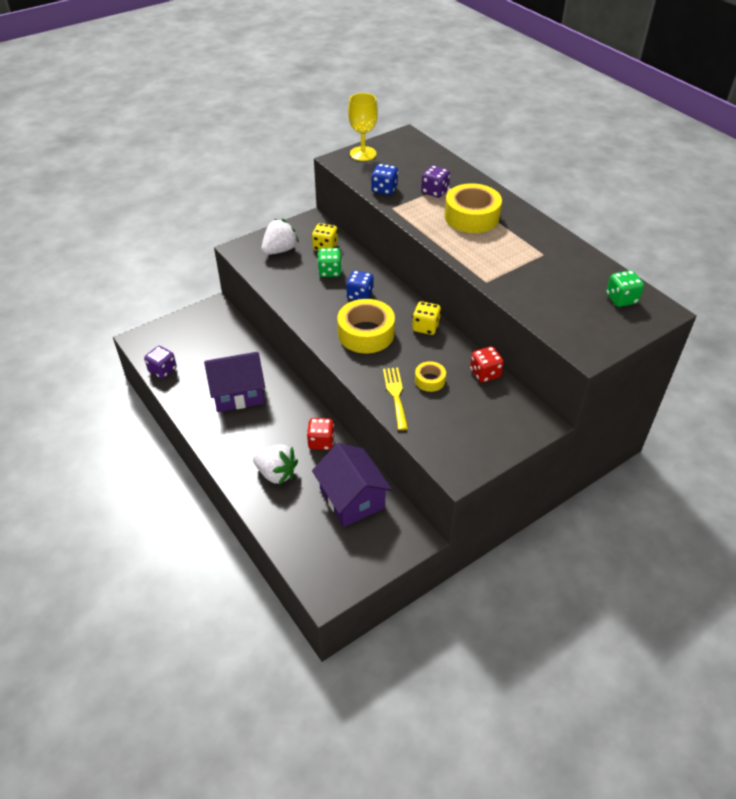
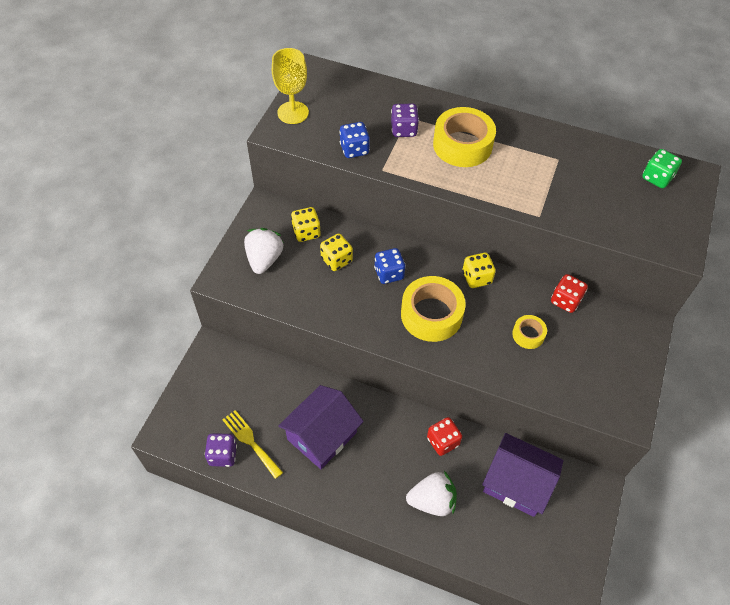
camera: 35 degrees left, 10 degrees up
(330, 271) = (336, 260): green dice -> yellow dice
(395, 395) = (514, 368): yellow fork -> yellow fork (250, 441)

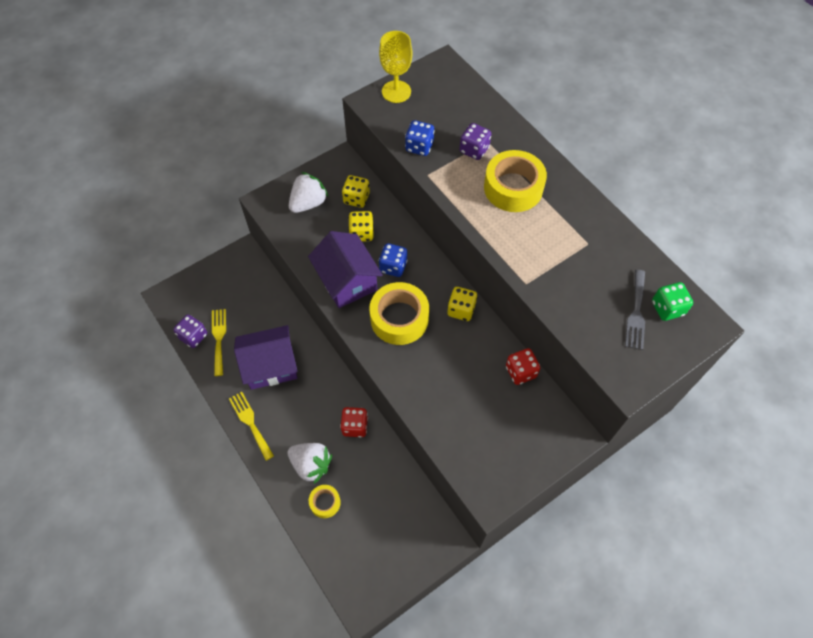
camera: 35 degrees right, 5 degrees up
(345, 500) = (250, 422): none -> yellow fork
(516, 483) = (385, 495): purple house -> purple house (347, 281)
(528, 335) = (464, 380): yellow tape -> yellow tape (325, 502)
(639, 193) = (636, 313): none -> grey fork

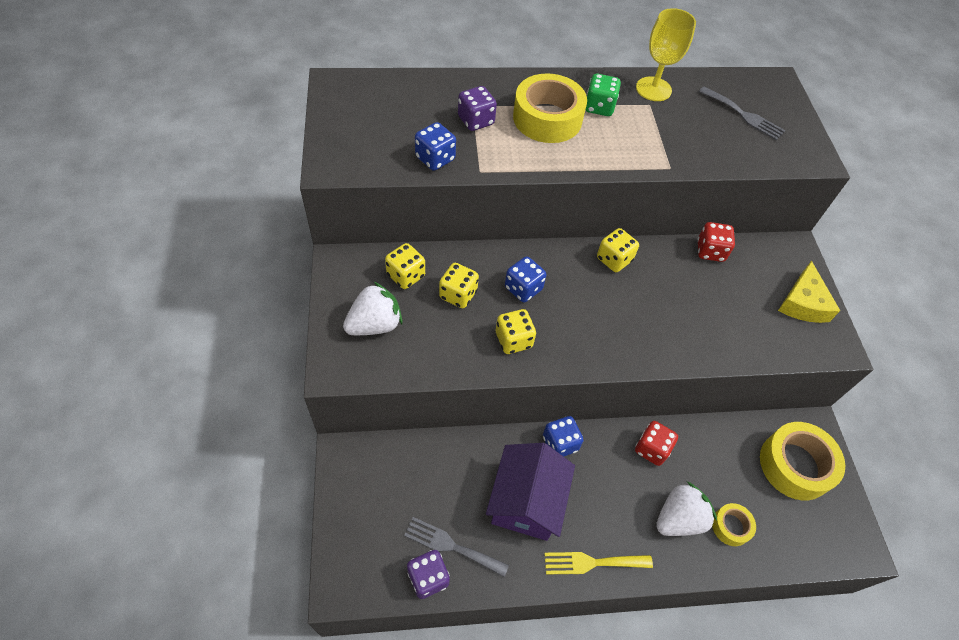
camera: 65 degrees left, 5 degrees down
(219, 338) = (451, 546): yellow fork -> grey fork
(308, 203) = (375, 324): white strawberry -> white strawberry turned 75 degrees clockwise
(323, 366) = (560, 443): none -> blue dice
(347, 281) = (513, 340): purple house -> yellow dice
(396, 91) = (338, 138): yellow goblet -> yellow goblet (653, 89)
(399, 318) = (593, 316): yellow tape -> yellow tape (795, 465)
(517, 458) = (803, 303): none -> yellow cheese
(667, 308) = (748, 95): green dice -> green dice (599, 107)

